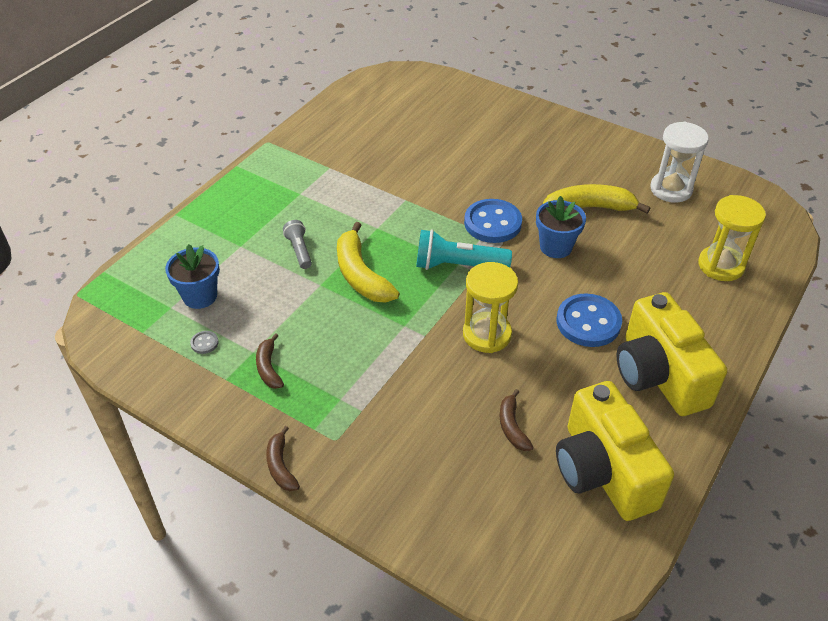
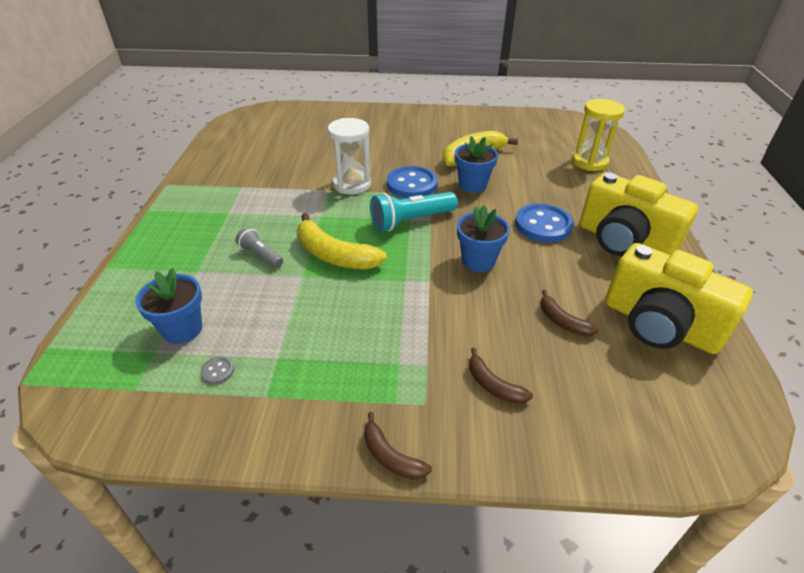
camera: 30 degrees left, 5 degrees down
(269, 368) = (305, 366): brown banana -> brown banana (493, 385)
(487, 334) = (478, 261): yellow hourglass -> blue flower pot
(671, 189) = (514, 129): white hourglass -> white hourglass (352, 184)

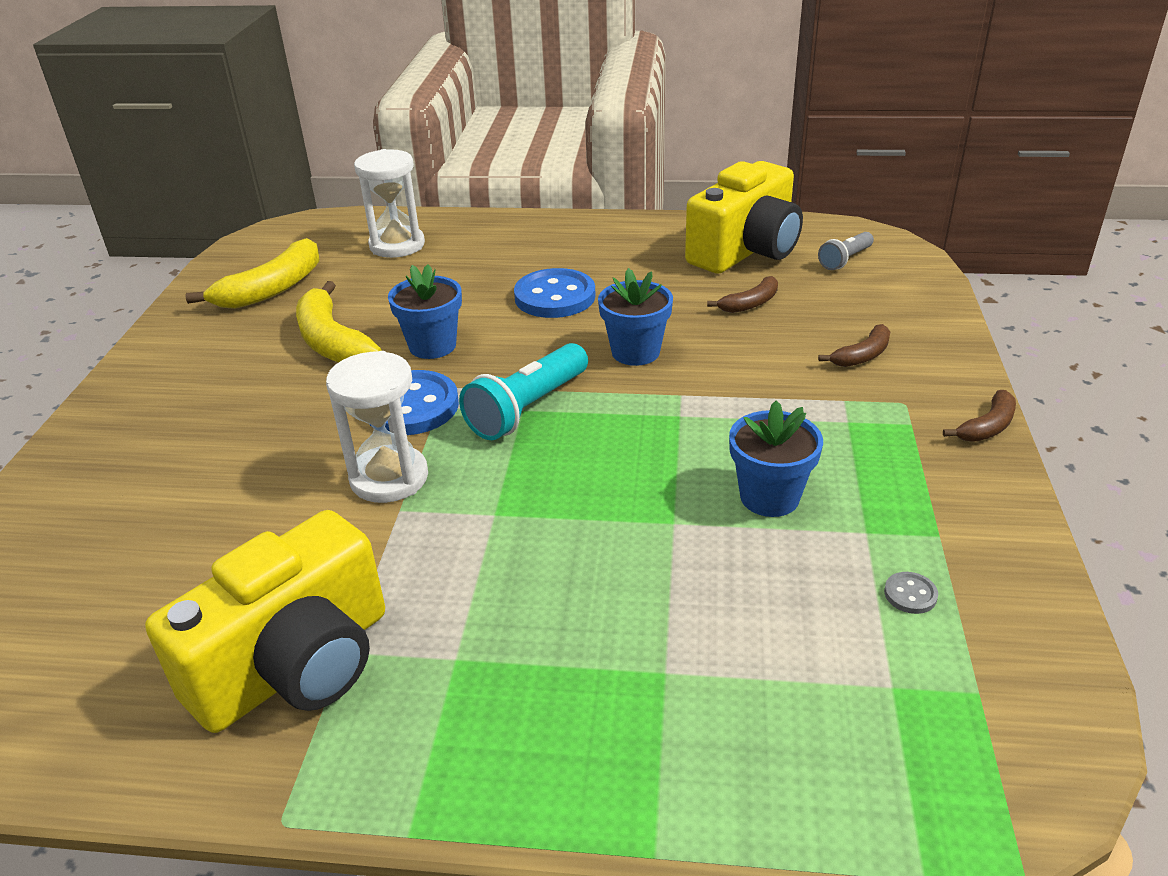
camera: 85 degrees left, 5 degrees down
(182, 329) = (830, 659): blue flower pot -> blue flower pot (769, 497)
(260, 255) = (616, 583): grey flashlight -> grey flashlight (845, 260)
(334, 255) = (617, 489): yellow banana -> yellow banana (272, 289)
(410, 221) = (527, 409): turquoise flashlight -> turquoise flashlight turned 60 degrees clockwise
(589, 162) = (397, 245): yellow hourglass -> white hourglass
(624, 241) = (597, 248): yellow camera -> yellow camera (296, 665)

